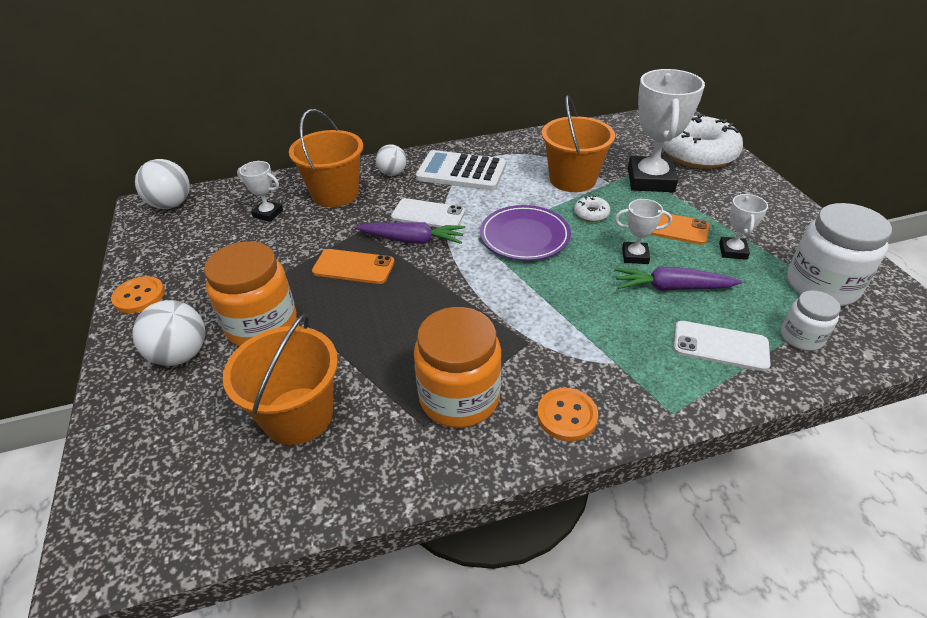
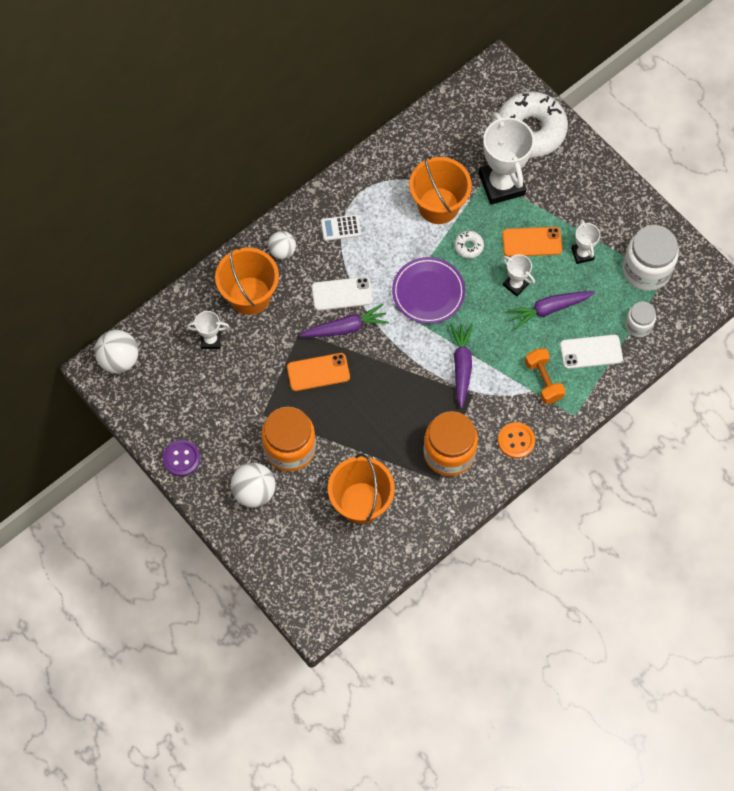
camera: 25 degrees left, 25 degrees up
(139, 296) = (181, 458): orange button -> purple button
(461, 172) = (340, 228): white calculator -> white calculator, size x0.51
(529, 310) = (461, 366): none -> purple carrot
(635, 256) = (515, 285): white trophy -> white trophy turned 60 degrees clockwise
(638, 357) = (543, 380): none -> orange dumbbell

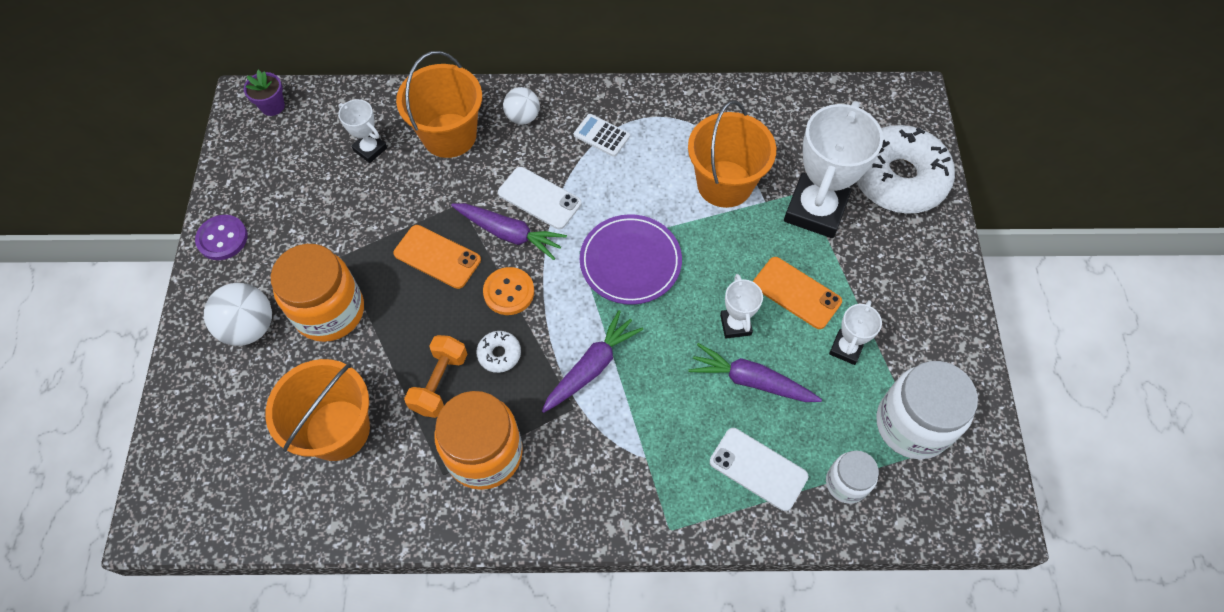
camera: 40 degrees right, 5 degrees down
(119, 359) = (272, 106): white ball -> purple flower pot
(468, 246) = (719, 247): white donut -> white donut (499, 354)
(516, 441) = (572, 503): orange button -> orange button (509, 292)
(543, 380) = (670, 458): orange dumbbell -> orange dumbbell (440, 383)

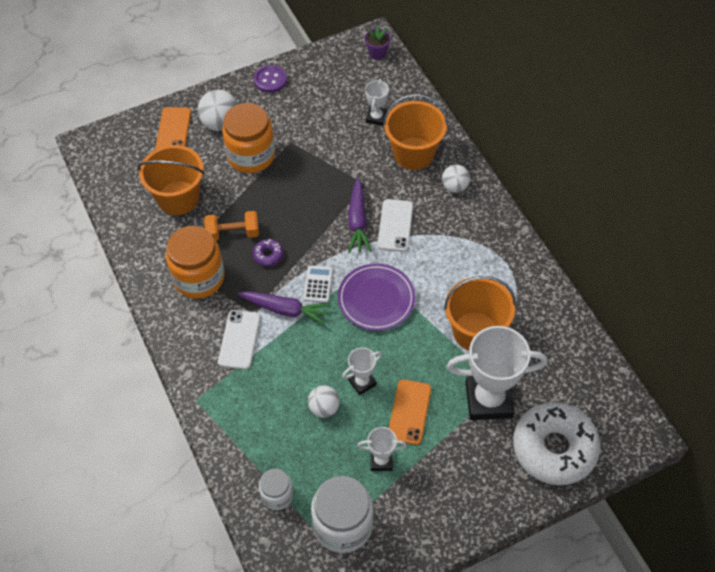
camera: 65 degrees right, 5 degrees down
(437, 257) = (318, 191): orange phone -> orange phone (173, 130)
(499, 354) = (268, 255): white donut -> purple donut
(509, 292) = (314, 240): orange button -> none
(601, 135) = (469, 239): white calculator -> white calculator (318, 284)
(751, 380) = (324, 408): purple carrot -> white ball
(758, 469) = (261, 436): white phone -> white phone (239, 339)

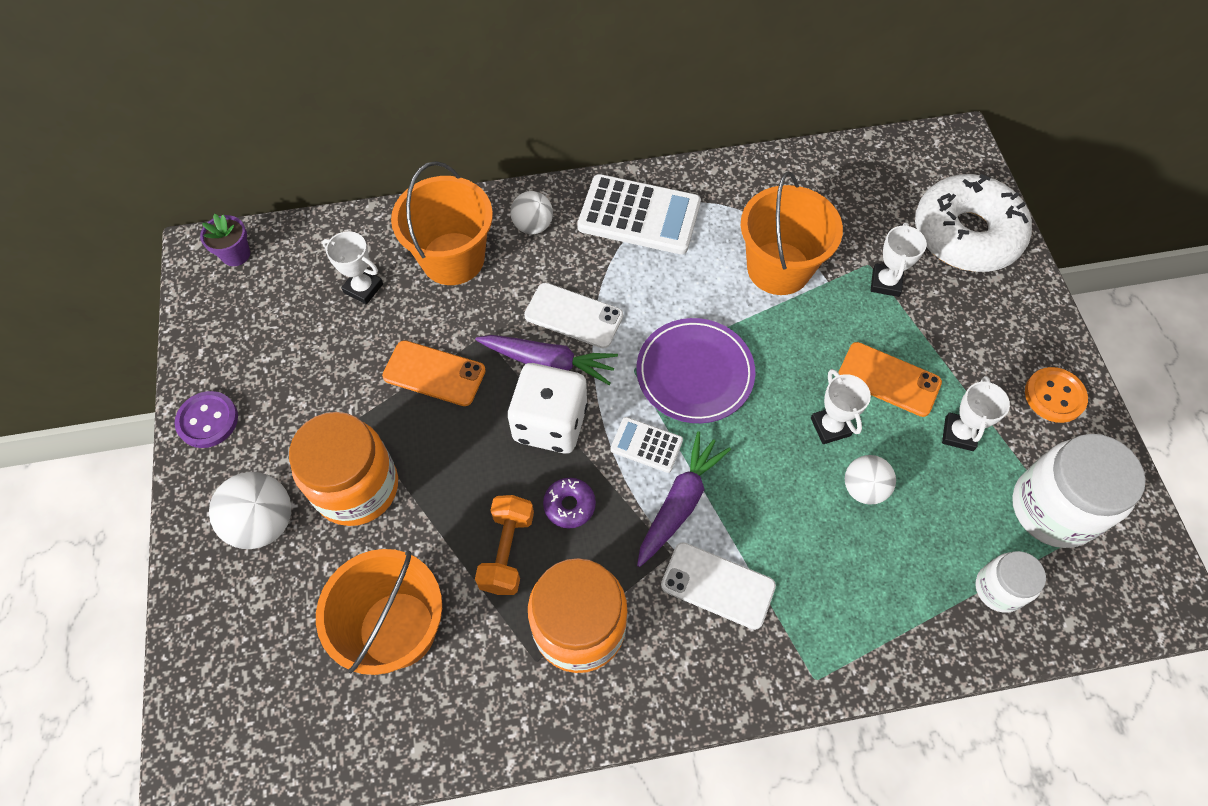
camera: 75 degrees left, 5 degrees up
(173, 130) = (239, 608): orange phone -> orange phone (434, 373)
(317, 232) = (550, 423): none -> white dice
(431, 520) = (1054, 396): none -> orange button
(486, 242) = (639, 215): none -> white calculator
(488, 400) = (885, 282): white trophy -> white trophy, size x0.49

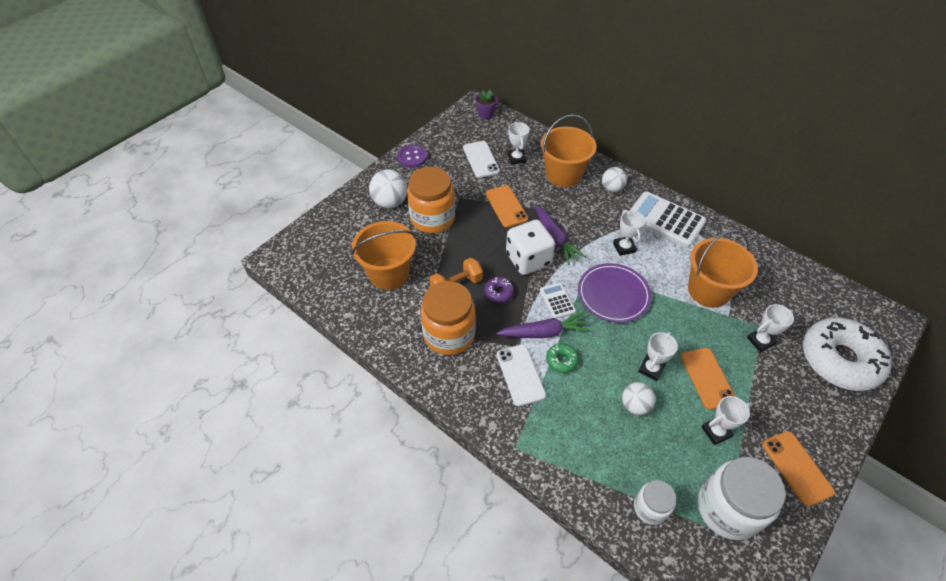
camera: 50 degrees right, 10 degrees down
(573, 316) = (587, 232): white phone -> white phone (481, 159)
(637, 297) = (624, 247): none -> white trophy
(639, 215) = (665, 220): white calculator -> white calculator turned 150 degrees clockwise
(738, 517) = (561, 360): none -> green donut
(1054, 396) = (797, 468): orange button -> orange phone

